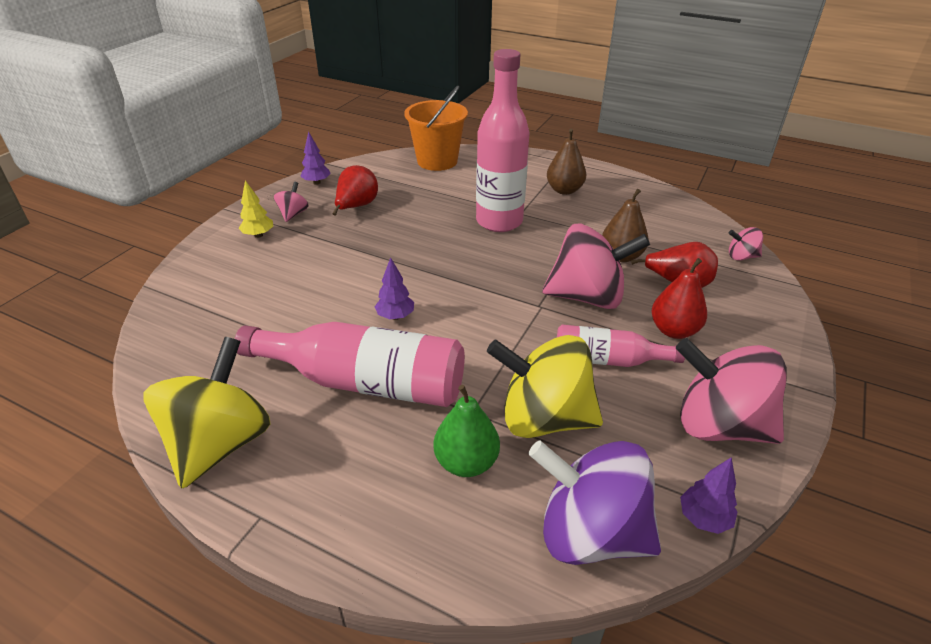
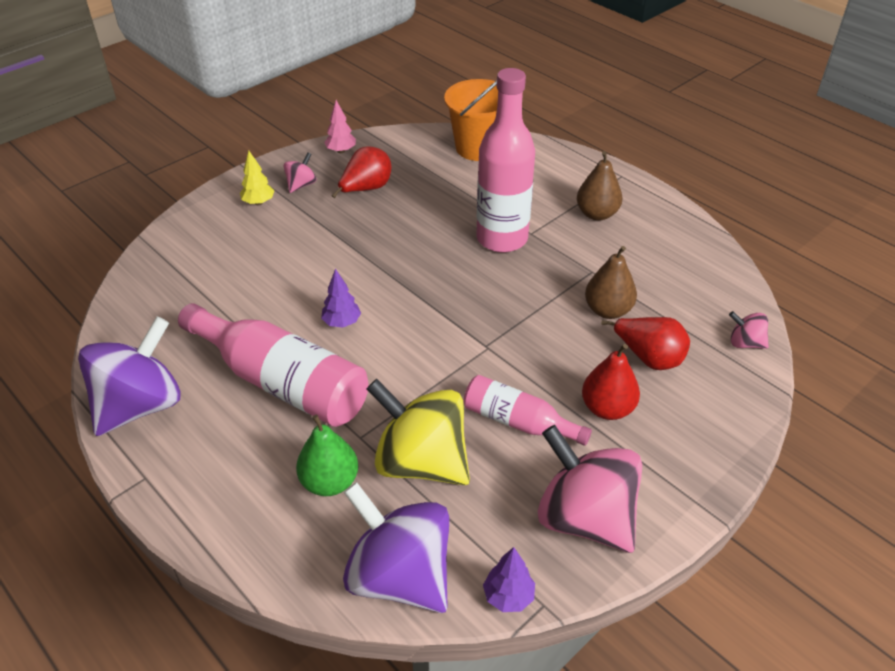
camera: 20 degrees right, 5 degrees up
(220, 443) = (140, 405): yellow spinning top -> purple spinning top
(317, 182) = (341, 151): purple tree -> pink tree
(588, 297) = (541, 349): pink spinning top -> none

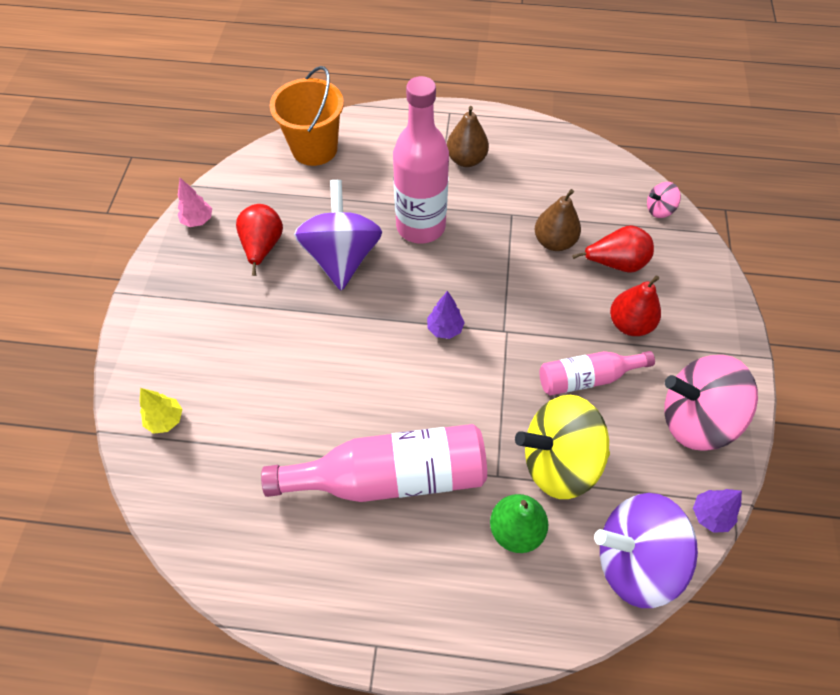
camera: 40 degrees left, 15 degrees up
(140, 405) = (299, 589): purple spinning top -> purple spinning top (342, 257)
(258, 202) = (180, 321): yellow tree -> yellow tree (165, 420)
(301, 185) = (200, 278): pink spinning top -> none
(342, 323) = (379, 388): purple tree -> purple tree (445, 329)

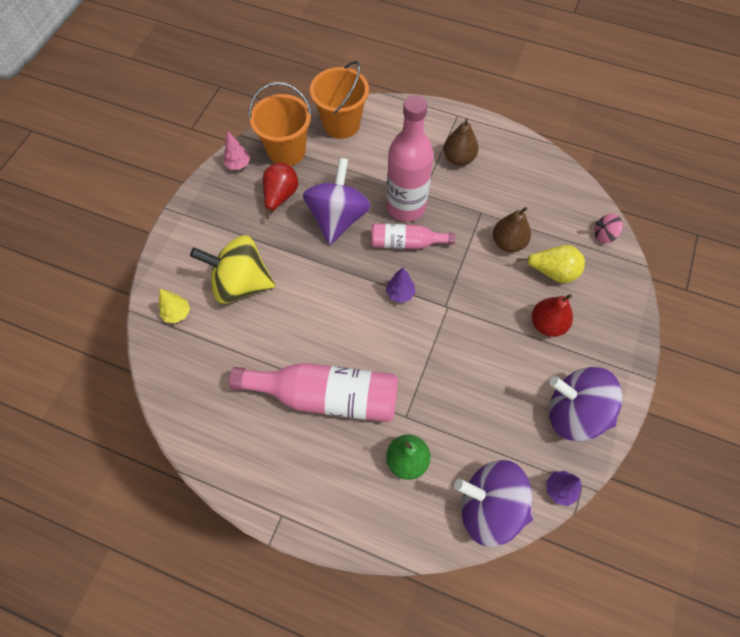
camera: 15 degrees right, 5 degrees up
(255, 192) = (286, 151): none -> orange bucket
(558, 461) = (455, 418): yellow spinning top -> yellow spinning top (241, 283)
(587, 378) = (499, 359): pink bottle -> pink bottle (406, 243)
(615, 263) = (552, 272): red pear -> yellow pear
(695, 419) = (574, 413): pink spinning top -> purple spinning top

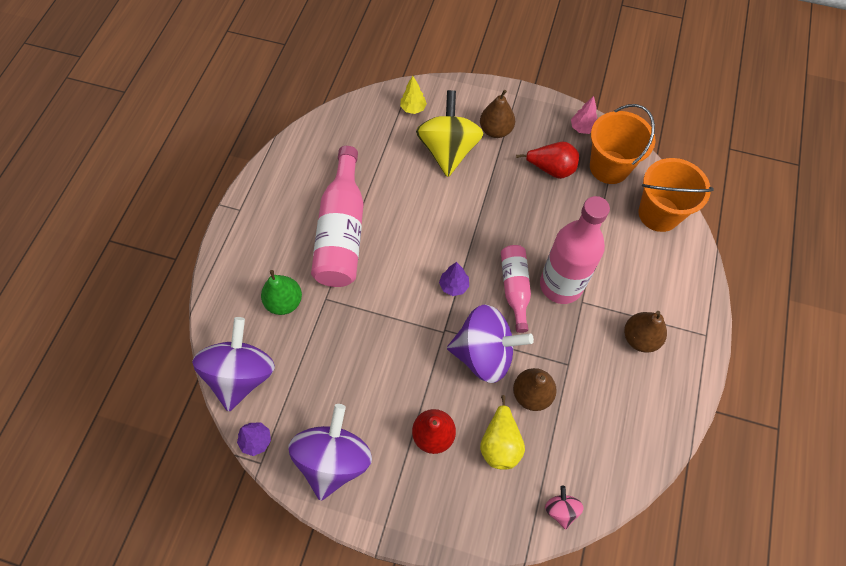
camera: 85 degrees right, 0 degrees up
(224, 237) = (496, 130): none -> brown pear
(338, 218) = (534, 222): purple spinning top -> purple spinning top (484, 354)

